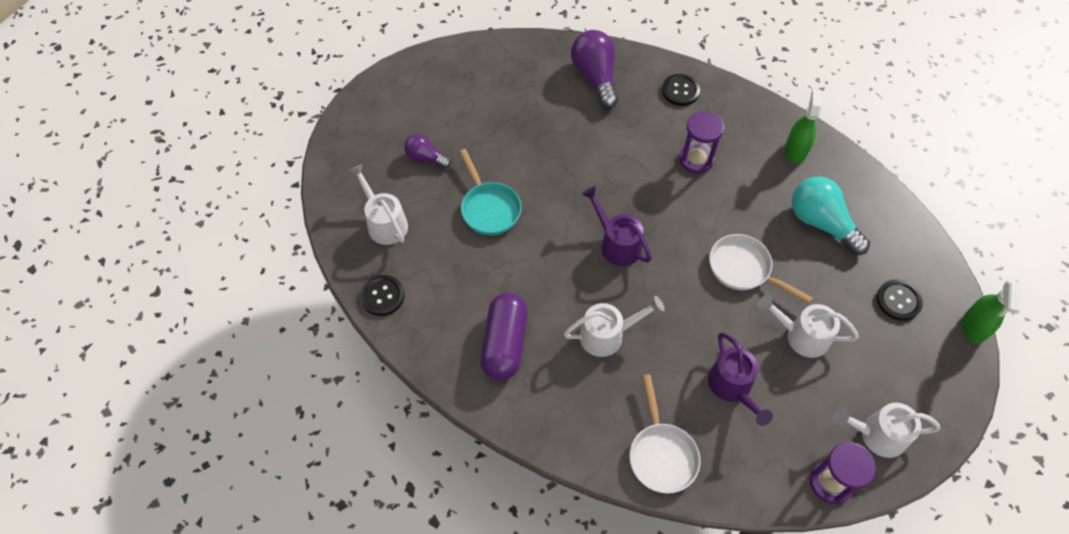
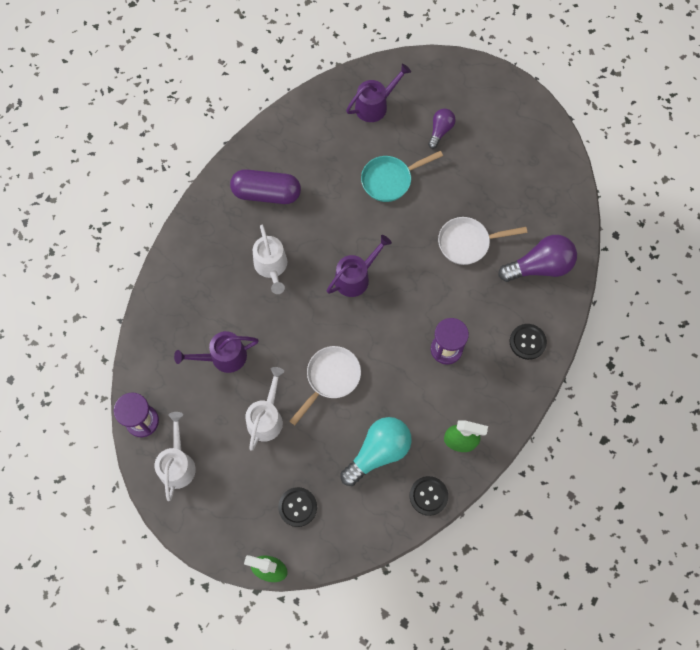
camera: 90 degrees right, 10 degrees up
(382, 296) = (309, 109): black button -> black button (428, 496)
(384, 222) = (375, 105): white watering can -> purple watering can
(661, 454) = (173, 300): white pan -> white pan (468, 243)

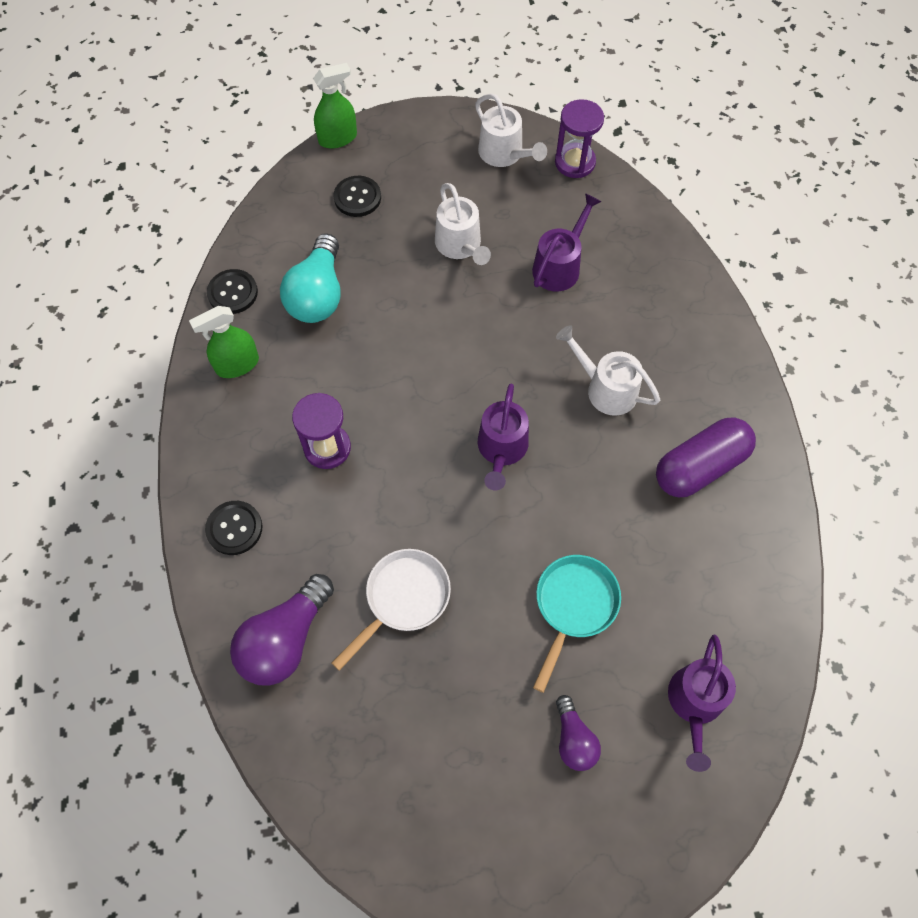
camera: 140 degrees right, 5 degrees down
(330, 378) = (430, 326): white pan -> none

